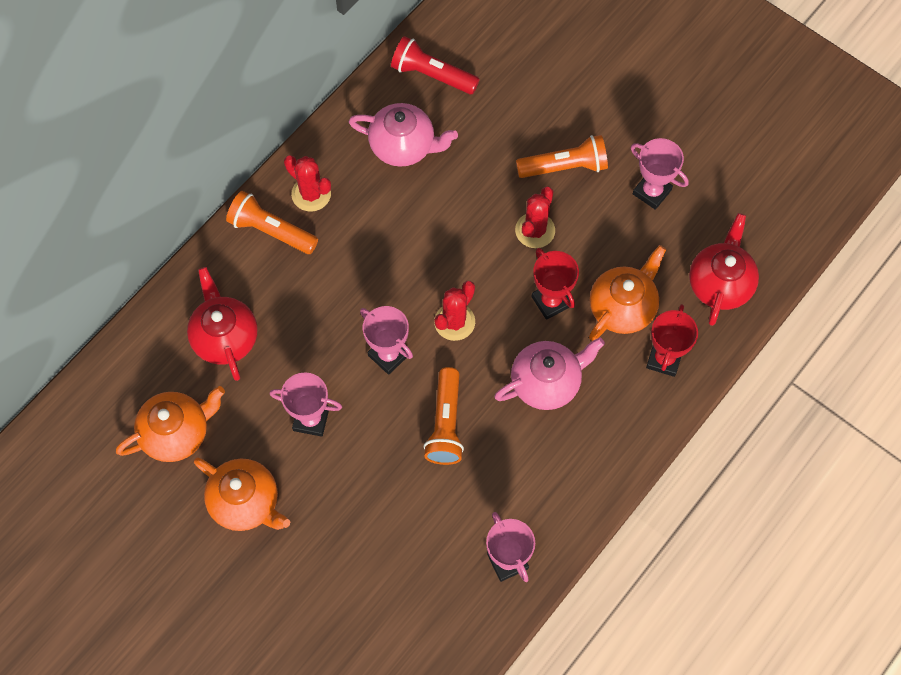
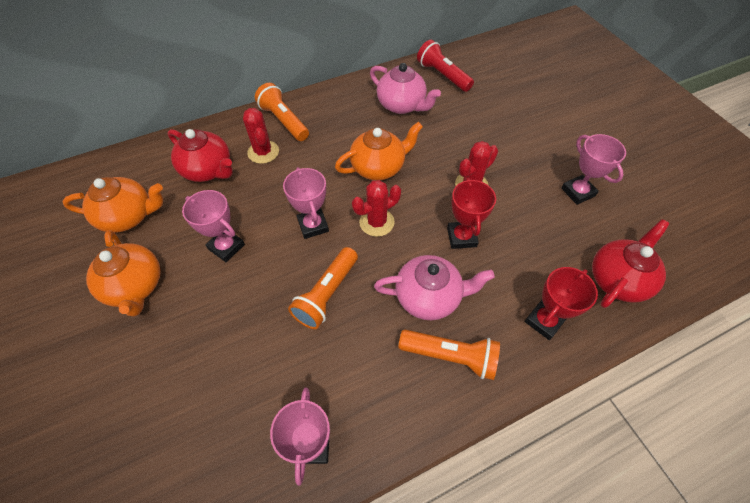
camera: 25 degrees right, 10 degrees down
(225, 337) = (208, 170): red teapot -> red teapot turned 120 degrees clockwise
(311, 194) = (323, 110): red cactus -> red cactus (263, 152)
(564, 167) = (513, 153): orange flashlight -> orange flashlight (450, 356)
(623, 307) = (521, 264): orange teapot -> orange teapot (378, 167)

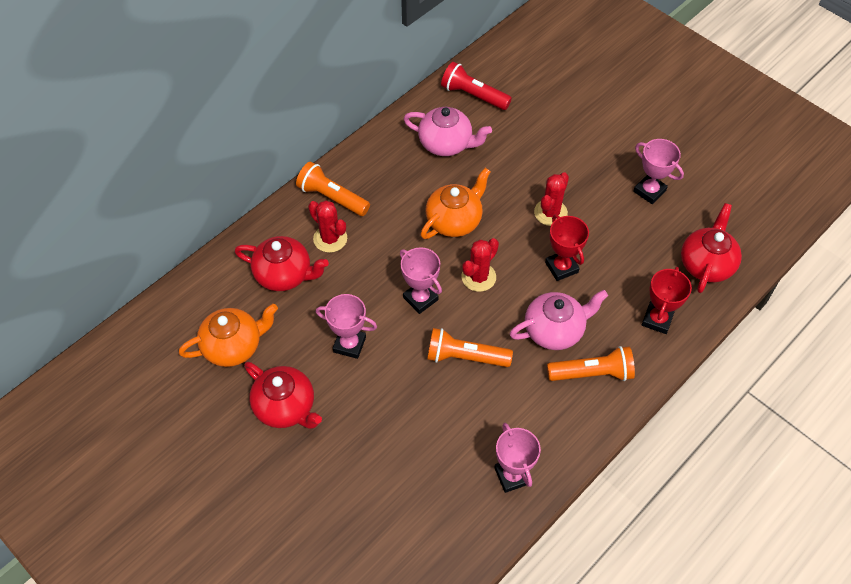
camera: 20 degrees left, 0 degrees up
(135, 286) = (285, 407): orange teapot -> red teapot
(326, 294) = (465, 357): orange flashlight -> orange flashlight turned 90 degrees clockwise

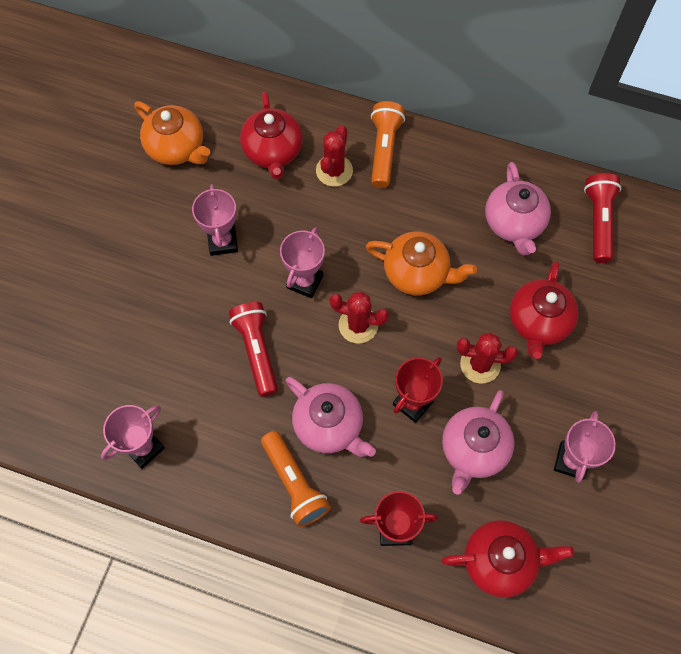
camera: 65 degrees right, 10 degrees up
(285, 407) = (133, 219): red teapot -> red teapot (538, 322)
(465, 357) = (257, 351): orange flashlight -> red flashlight
(615, 245) = (473, 449): none -> pink teapot

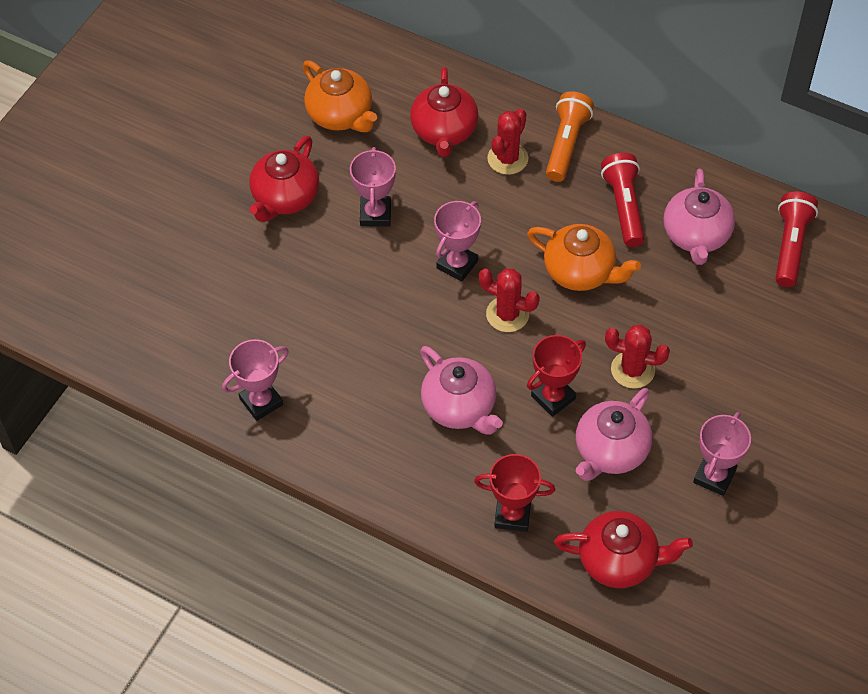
camera: 10 degrees right, 10 degrees down
(257, 351) = (394, 325): red flashlight -> red flashlight (624, 207)
(294, 483) = (413, 457): orange flashlight -> none
(538, 322) = (704, 337): red teapot -> red teapot (285, 197)

